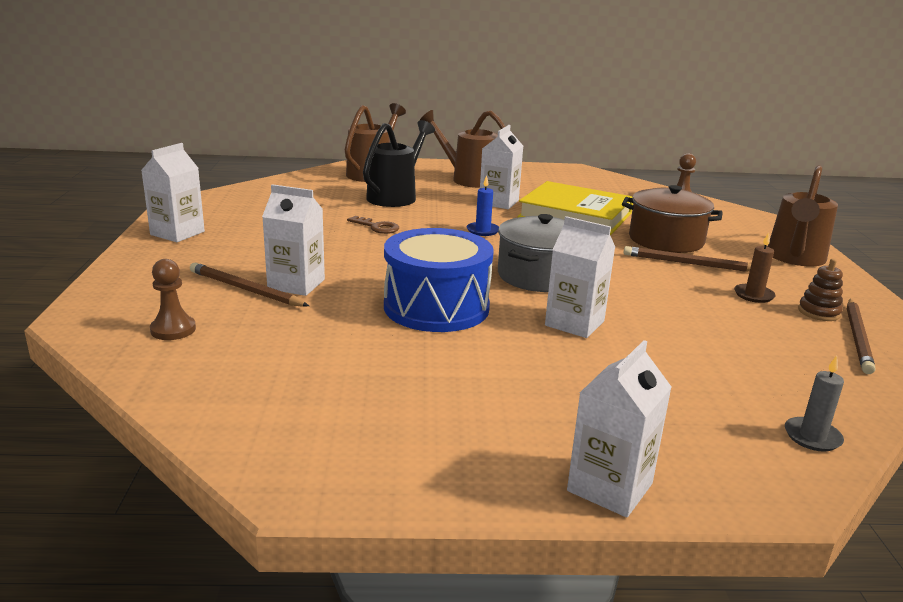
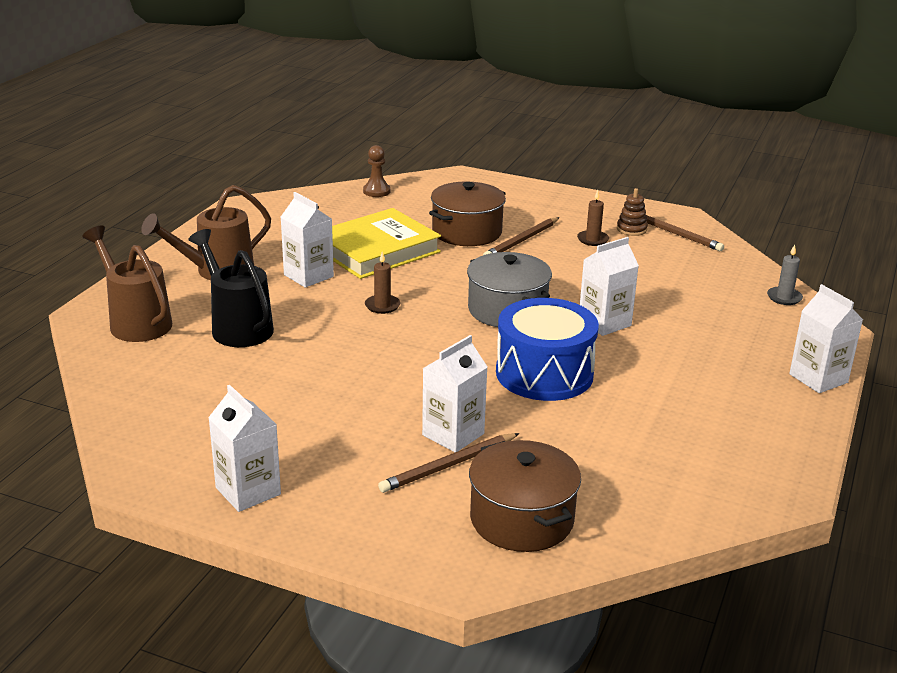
camera: 65 degrees left, 5 degrees up
(173, 330) = (521, 519): brown pawn -> brown pot
(377, 227) = (328, 359): brown key -> none
(483, 230) = (382, 306): blue candle -> brown candle
(794, 258) = (537, 199): brown watering can -> none

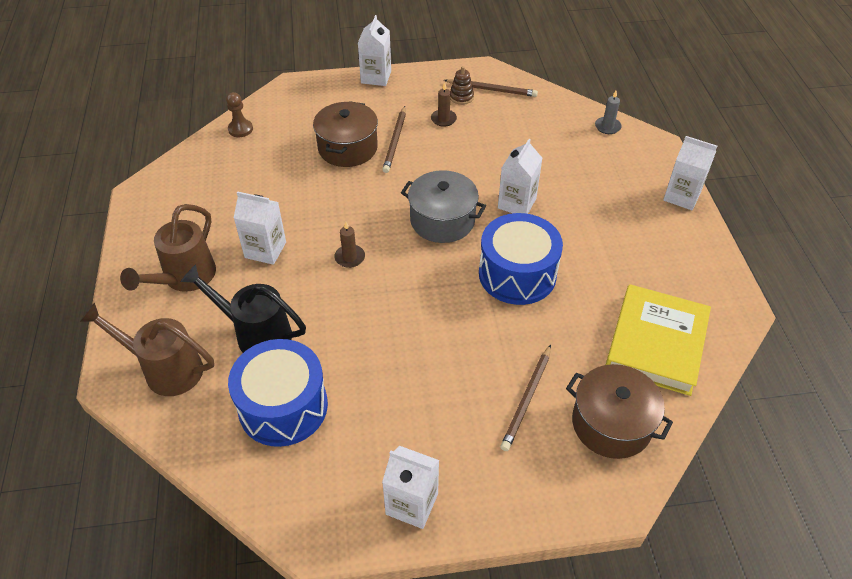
camera: 30 degrees left, 20 degrees up
(207, 381) = (283, 406): none -> blue drum
(377, 250) = (295, 197): yellow book -> yellow book (656, 343)
(453, 434) = (505, 367): white carton -> white carton (376, 77)

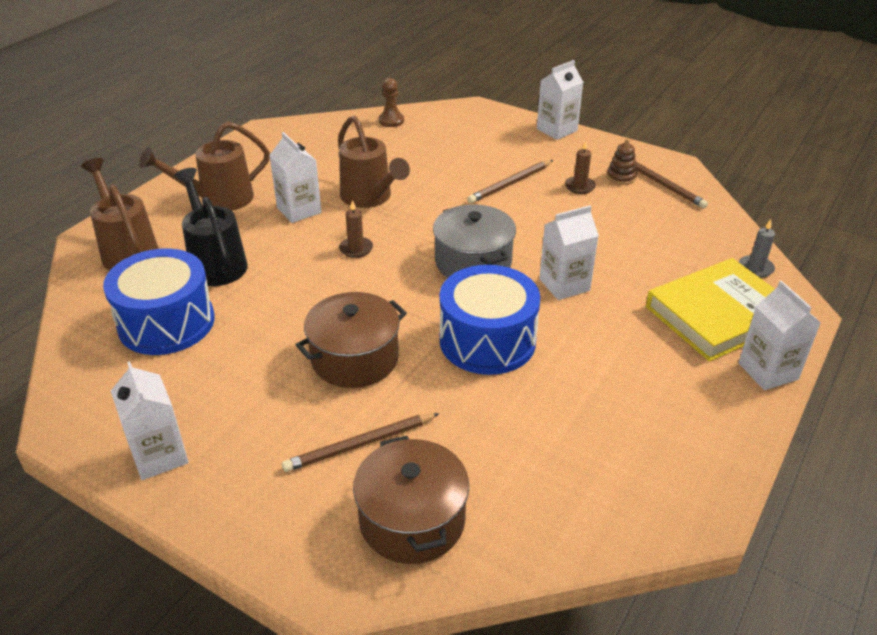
camera: 40 degrees right, 10 degrees down
(307, 208) = (369, 198): none -> brown watering can
(348, 148) = (461, 170): brown pot -> brown pot (355, 358)
(656, 343) = (555, 483): yellow book -> yellow book (718, 315)

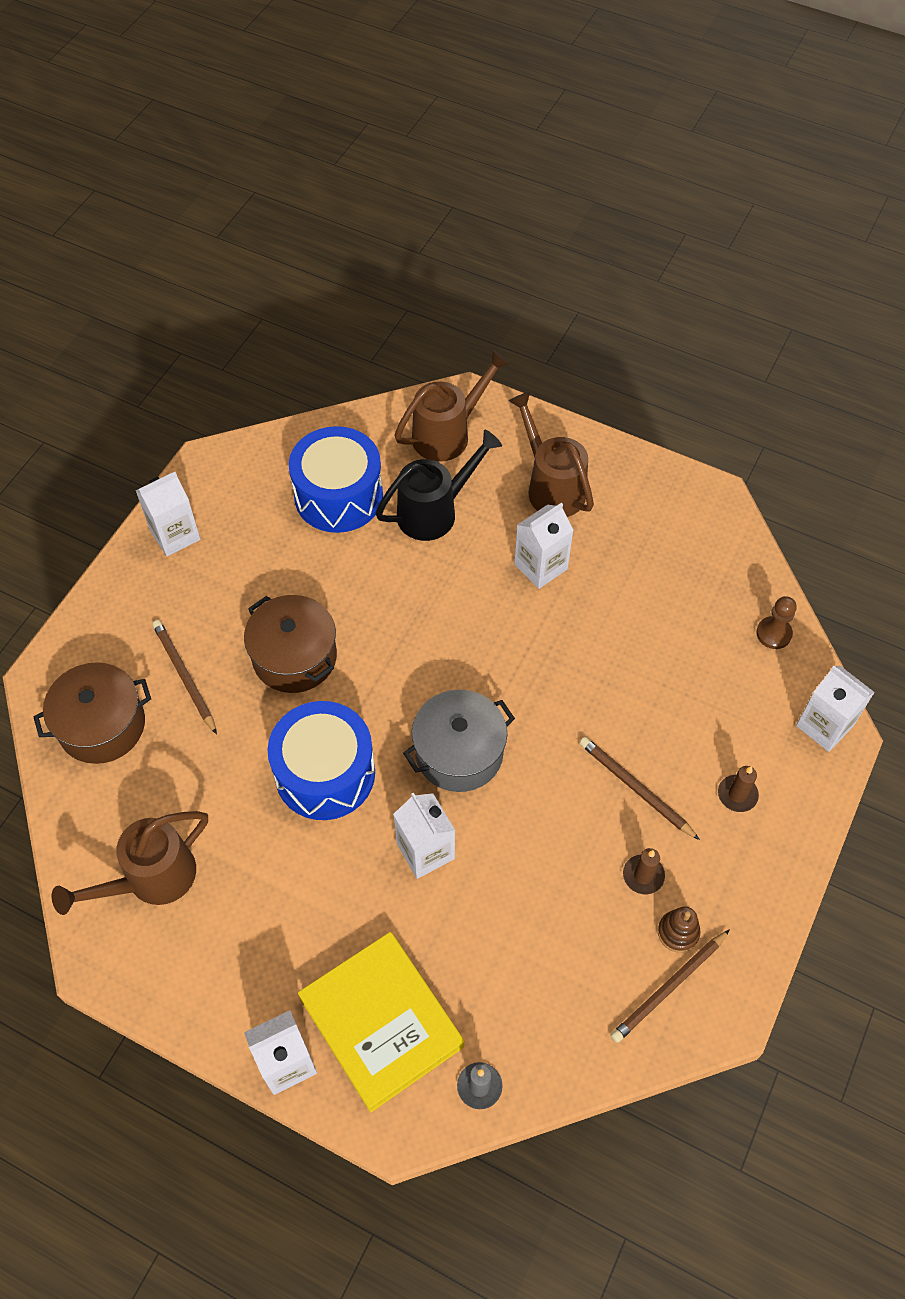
camera: 85 degrees right, 20 degrees up
(356, 249) = (472, 633): brown candle -> brown candle (737, 794)
(369, 198) = (577, 633): brown watering can -> brown watering can (151, 879)
(557, 130) = (797, 849): white carton -> white carton (824, 726)

